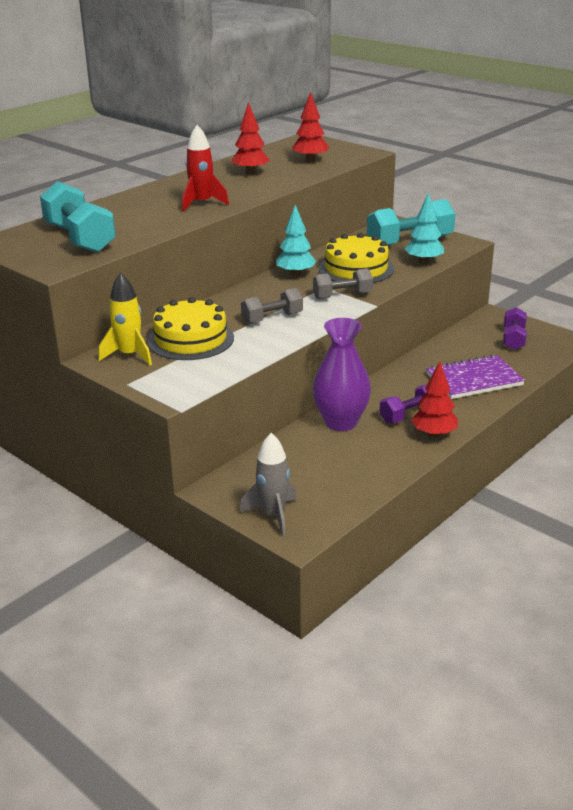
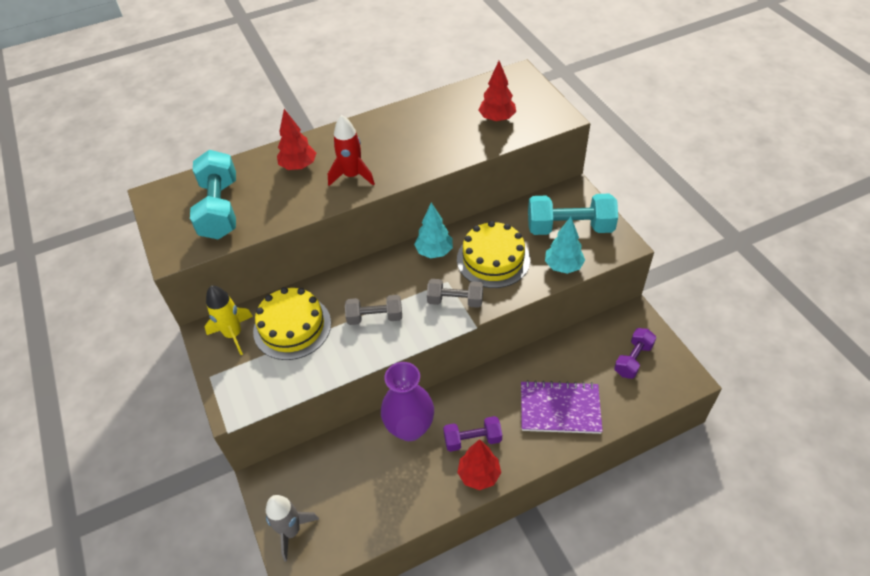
camera: 25 degrees right, 20 degrees up
(250, 172) = (428, 129): red tree -> red tree (298, 166)

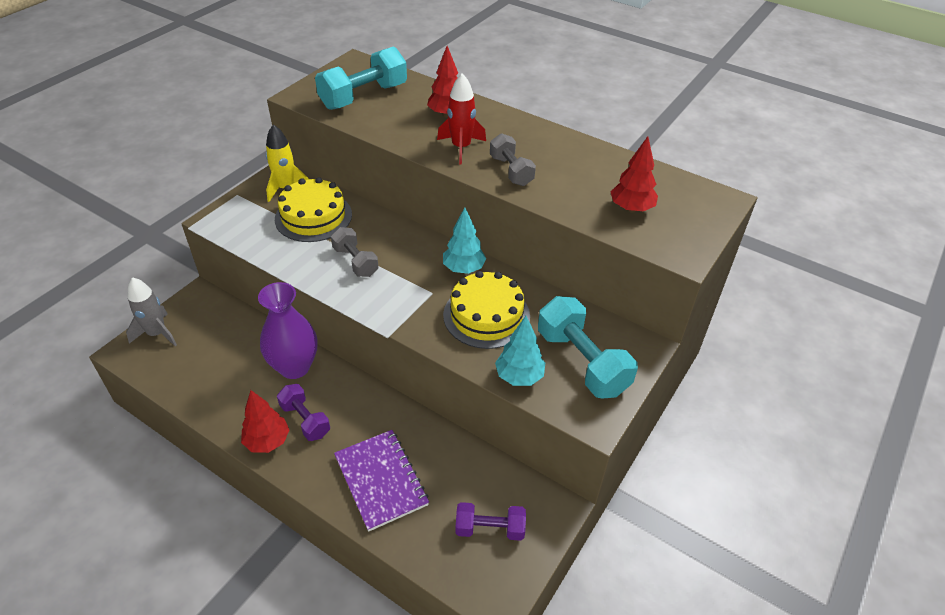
camera: 55 degrees right, 5 degrees down
(455, 300) = (411, 308): grey dumbbell -> grey dumbbell (511, 171)

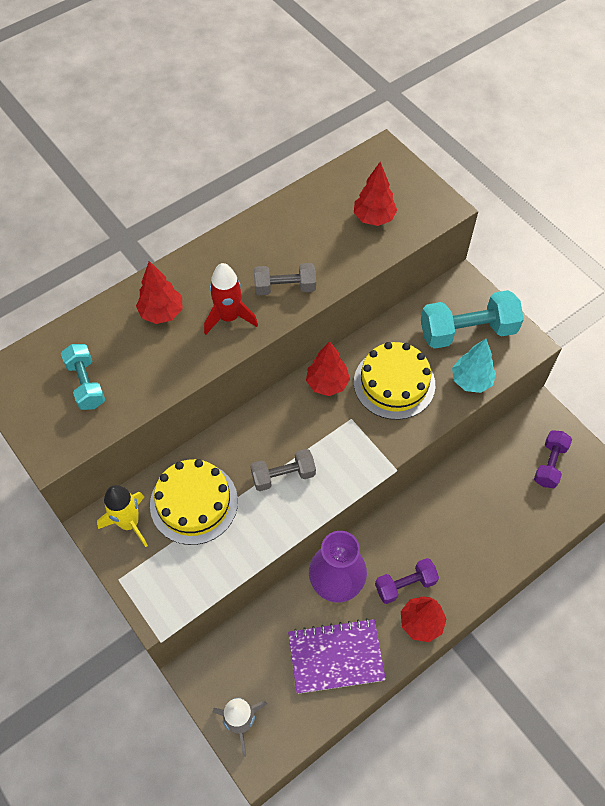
camera: 70 degrees left, 15 degrees up
(364, 96) = (86, 384): turquoise dumbbell -> turquoise dumbbell, size x0.60
(381, 480) = (487, 534): purple notebook -> purple notebook (336, 657)
(463, 269) = (327, 383): turquoise tree -> red tree

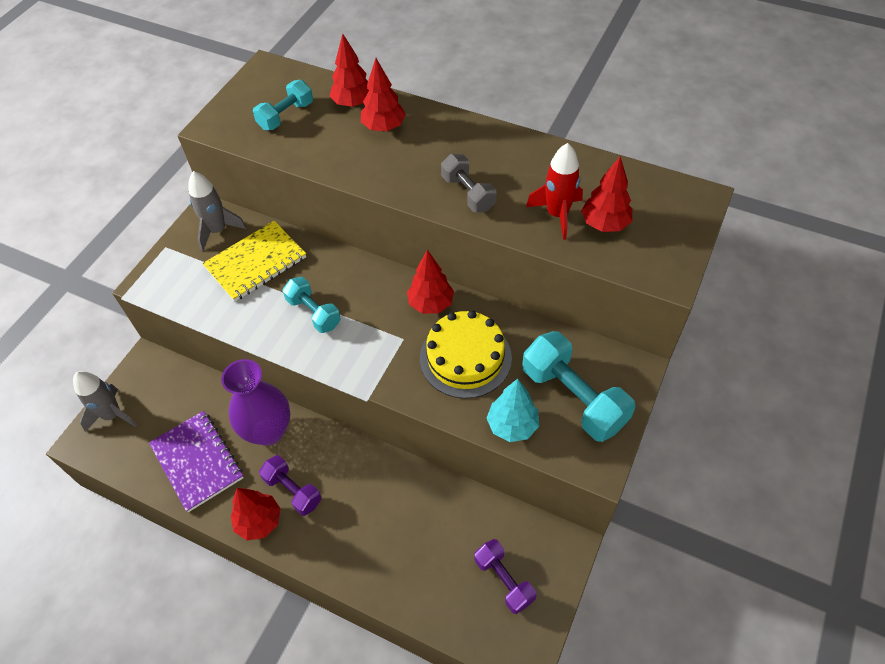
camera: 65 degrees right, 5 degrees down
(111, 323) = (353, 103): none -> red tree
(129, 523) = (218, 230): yellow rocket -> grey rocket
(194, 503) = (256, 262): yellow cake -> yellow notebook
(229, 317) = (408, 170): red rocket -> red rocket (557, 214)
(283, 475) = (314, 313): grey dumbbell -> turquoise dumbbell
(549, 464) = (504, 580): purple dumbbell -> purple dumbbell turned 60 degrees clockwise

